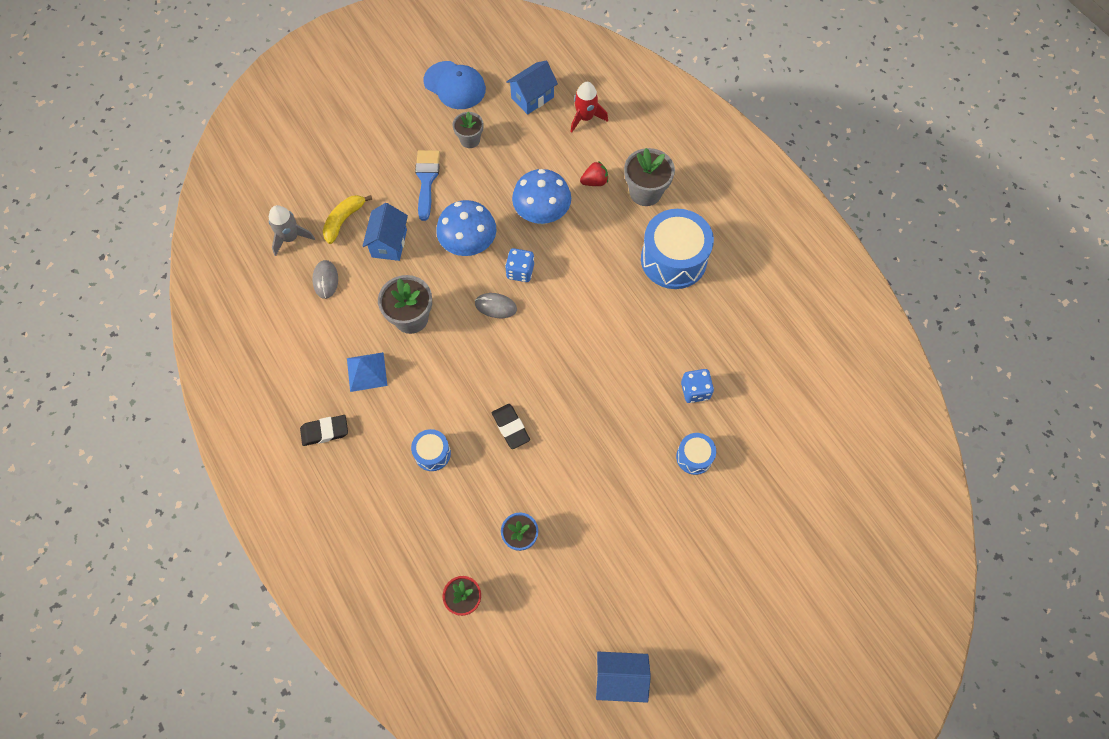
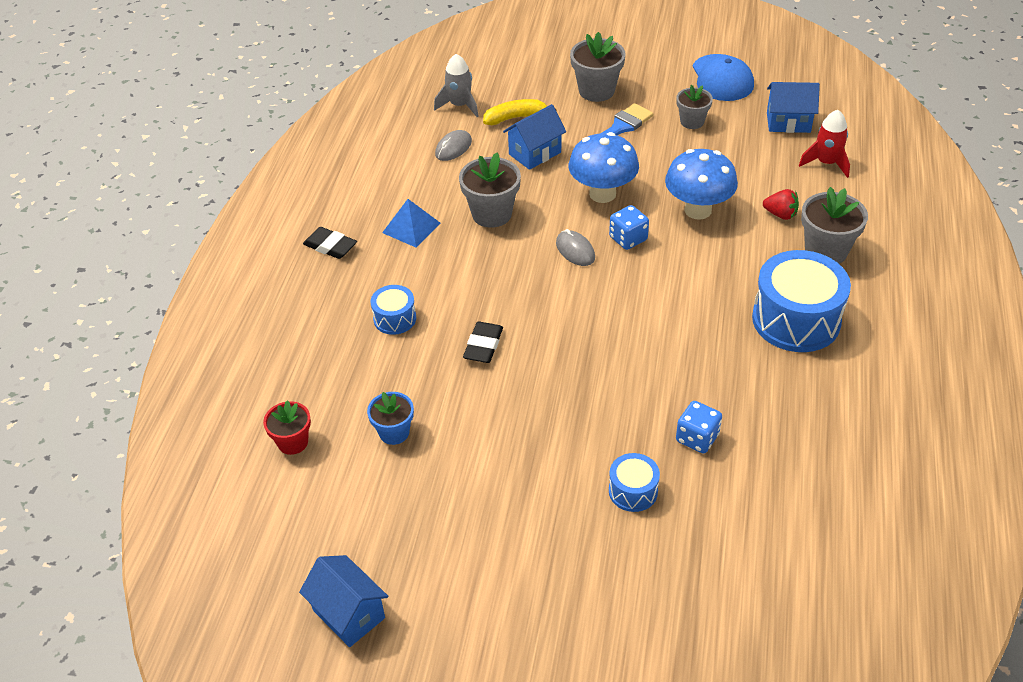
camera: 45 degrees right, 20 degrees down
(378, 155) = (596, 91): none -> grey flower pot

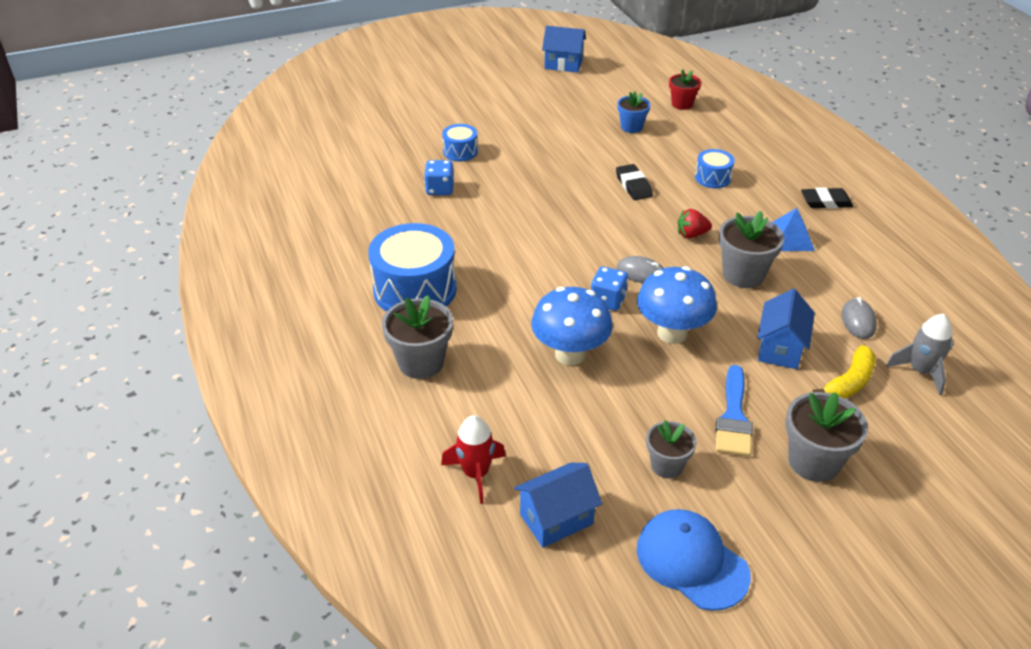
camera: 145 degrees right, 5 degrees down
(780, 214) = (487, 384): red strawberry -> red strawberry (691, 234)

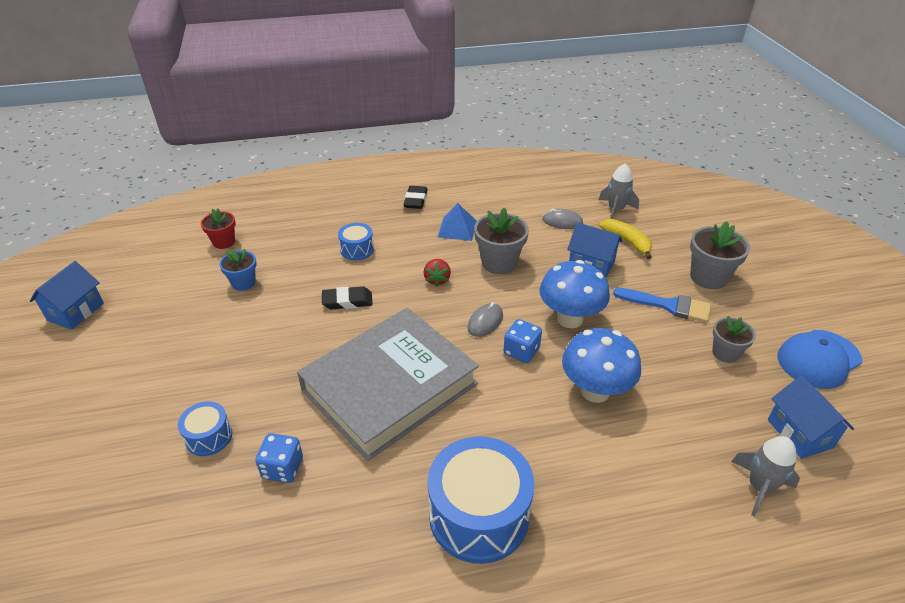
camera: 80 degrees left, 0 degrees up
(421, 362) = (605, 520): grey flower pot -> none
(476, 474) = (759, 487): red rocket -> grey rocket
(534, 226) = (389, 387): none -> grey book

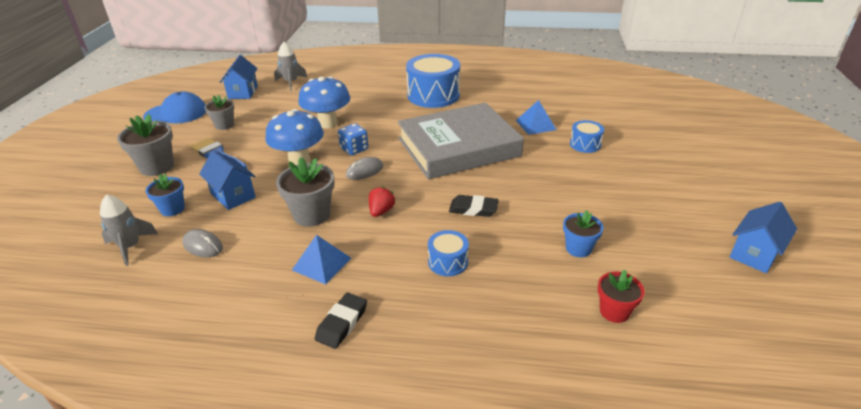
camera: 160 degrees left, 5 degrees down
(282, 468) = (535, 125): blue dice -> blue pyramid
(627, 242) = (172, 209): yellow banana -> blue flower pot

